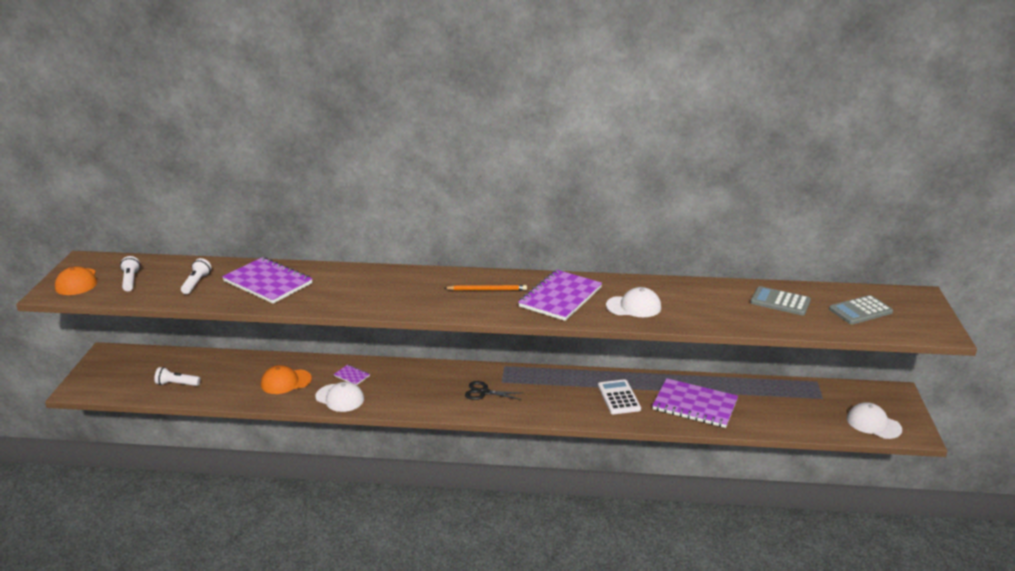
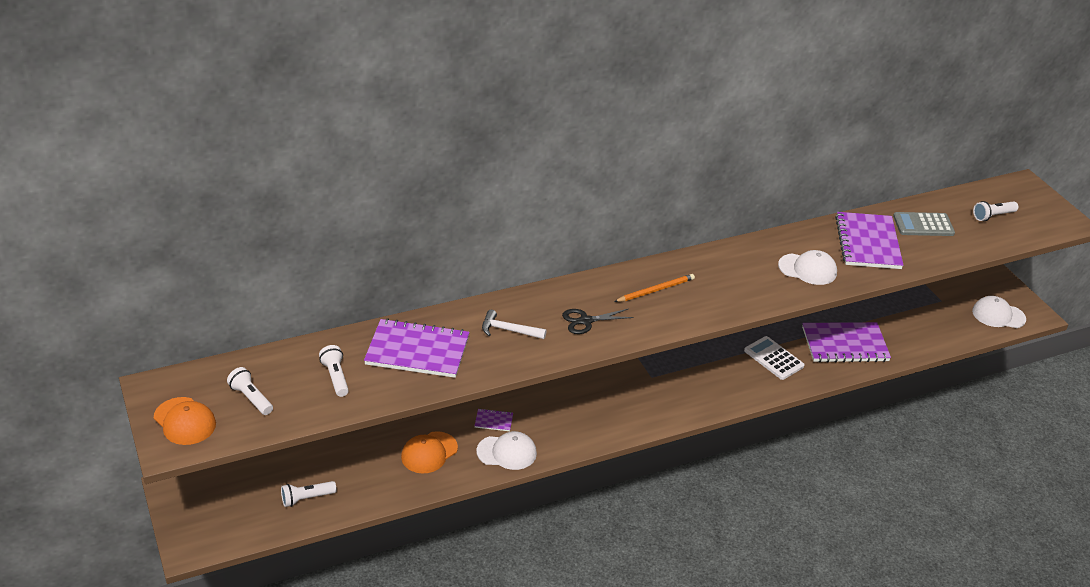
camera: 30 degrees left, 10 degrees up
(345, 286) = (508, 330): none -> white hammer
(484, 392) = (645, 395): black scissors -> black scissors (586, 321)
(560, 297) = (733, 278): purple notebook -> purple notebook (868, 243)
(634, 306) = (807, 269): white cap -> white cap turned 45 degrees clockwise
(860, 311) = (993, 216): grey calculator -> white flashlight

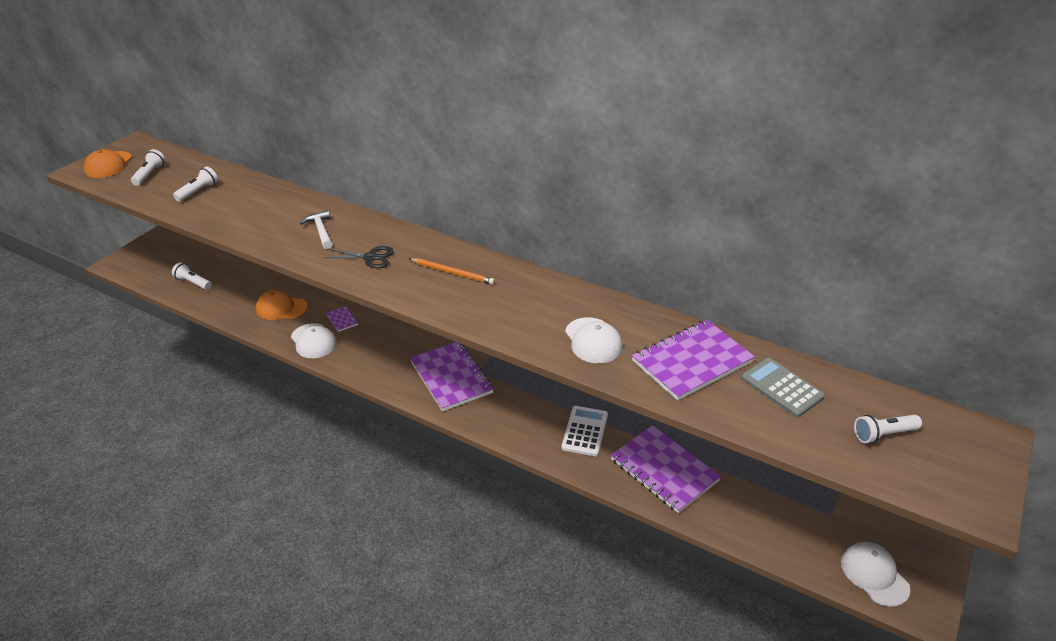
camera: 55 degrees right, 0 degrees up
(417, 351) = (257, 207): purple notebook -> purple notebook (451, 377)
(586, 321) = (370, 257): black scissors -> black scissors turned 150 degrees clockwise
(993, 216) = (883, 434): white flashlight -> white flashlight turned 45 degrees counterclockwise

